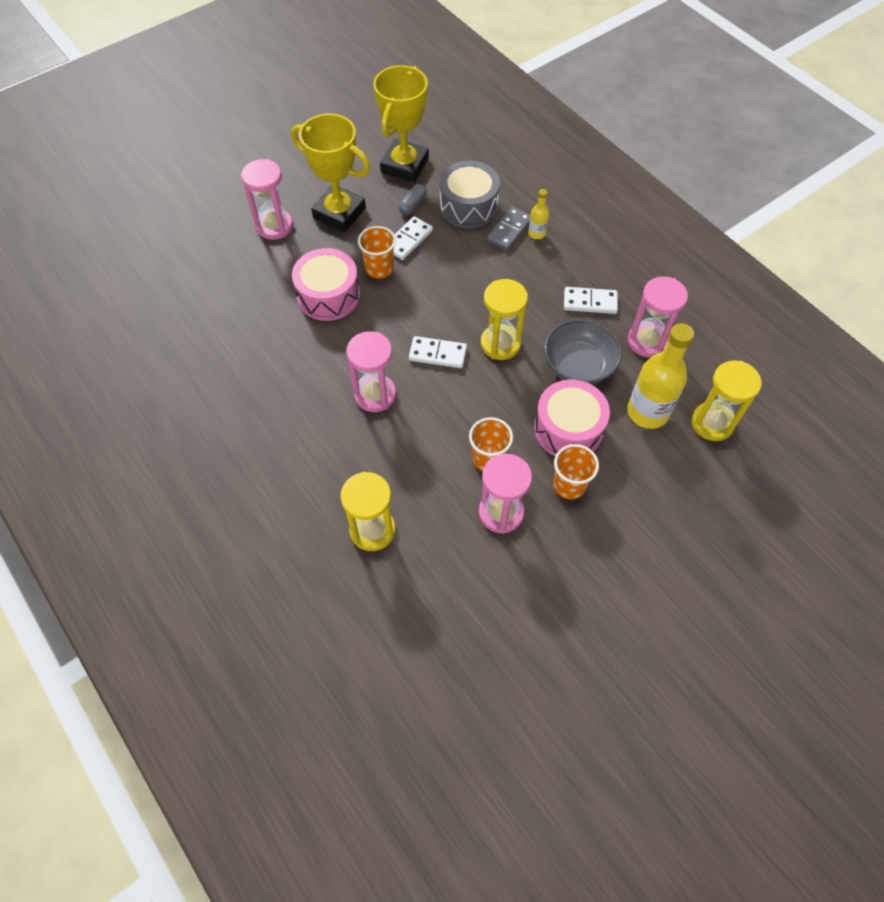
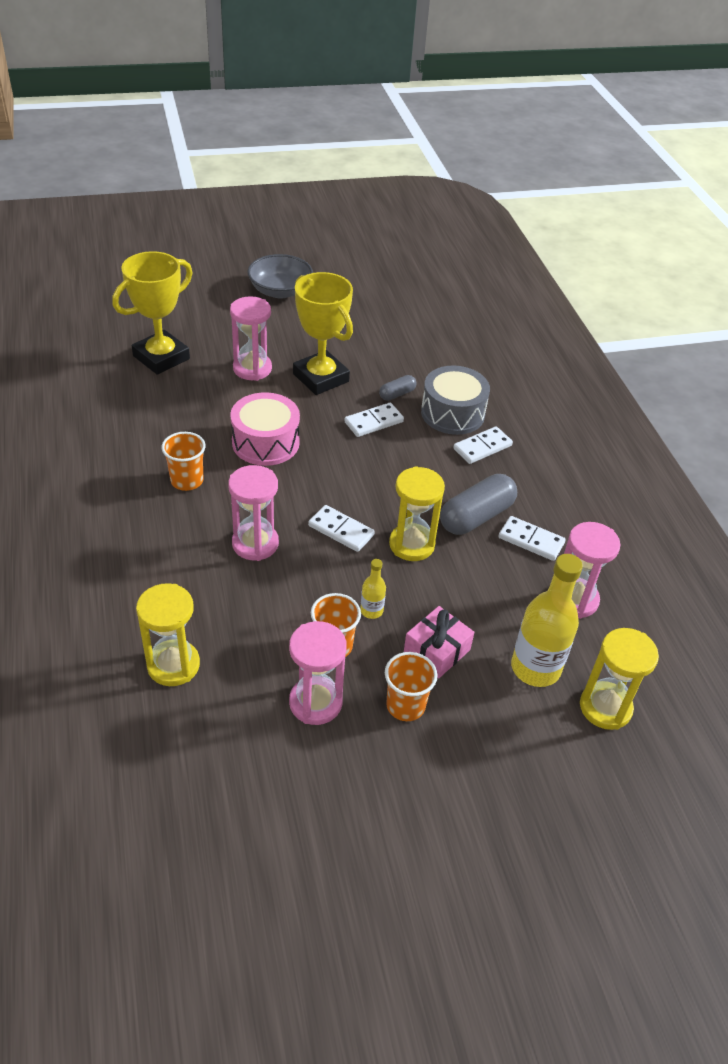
camera: 20 degrees right, 15 degrees down
(379, 268) = (330, 436): orange cup -> orange cup (187, 480)
(404, 165) = (409, 359): yellow trophy -> yellow trophy (161, 357)
(509, 230) = (482, 447): grey domino -> white domino
(537, 233) = (510, 459): yellow bottle -> yellow bottle (371, 610)
(537, 297) = (476, 516): none -> grey capsule
(568, 429) = (437, 650): pink drum -> pink gift
(578, 365) = (484, 594): grey bowl -> grey bowl (280, 291)

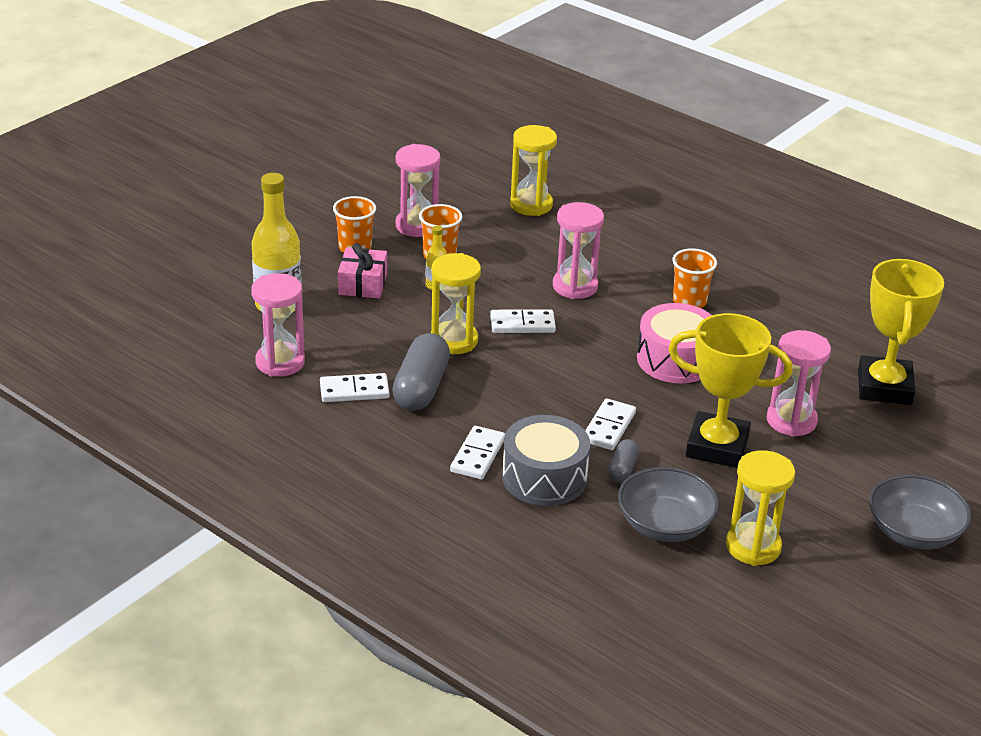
camera: 145 degrees right, 10 degrees down
(410, 355) = (665, 525): none -> grey bowl
(605, 707) = (207, 304): yellow hourglass -> yellow hourglass (753, 547)

